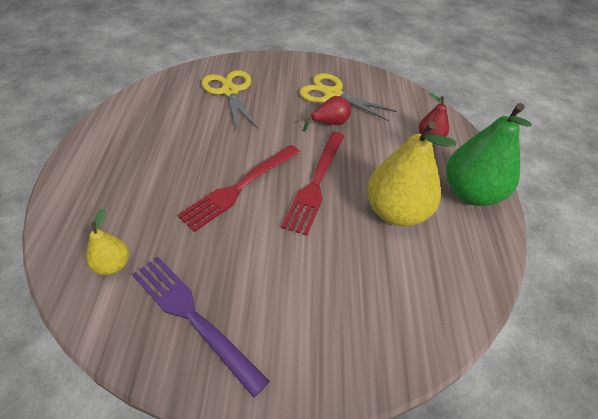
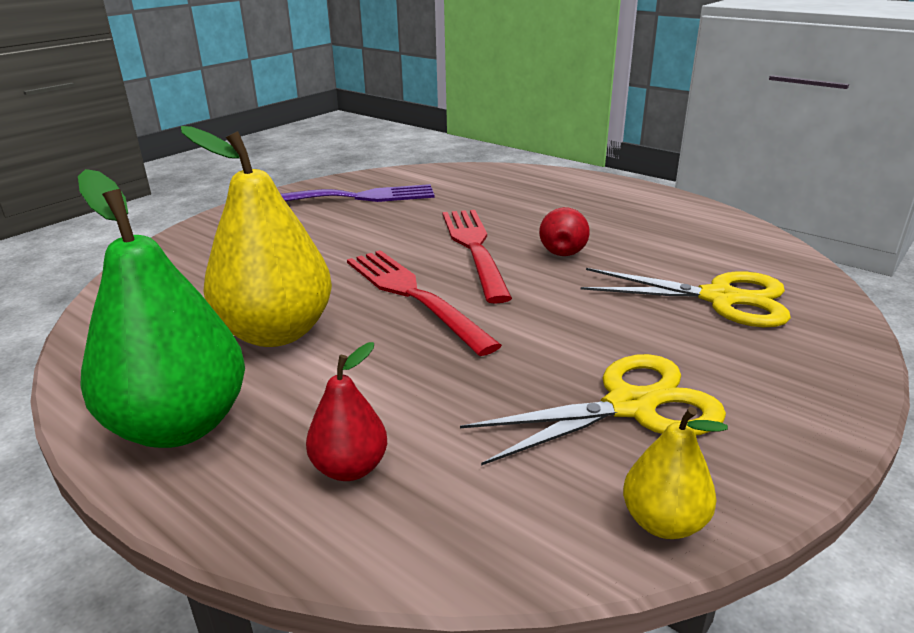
camera: 130 degrees right, 20 degrees down
(113, 265) = (453, 183): yellow pear -> yellow pear (663, 522)
(330, 123) = (533, 361): red pear -> red pear (563, 250)

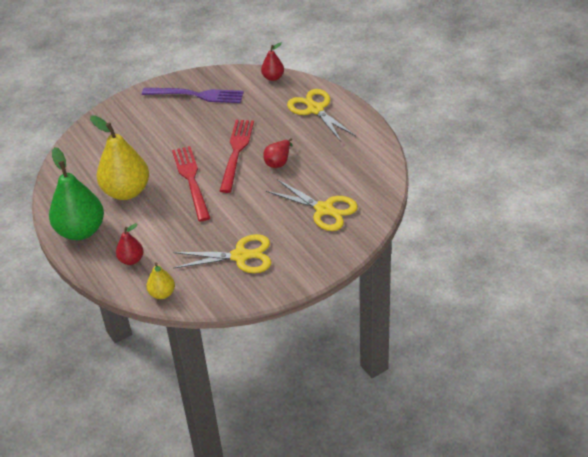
camera: 20 degrees right, 15 degrees up
(466, 170) = (273, 77): none -> red pear
(564, 190) = (315, 109): none -> yellow scissors
(663, 522) = (217, 299): yellow pear -> yellow pear (162, 293)

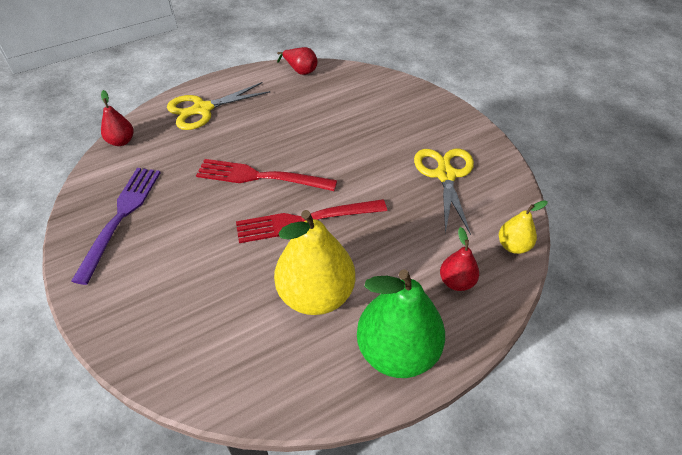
camera: 90 degrees left, 5 degrees up
(278, 162) = (288, 141): red pear -> red pear (300, 70)
(324, 209) = (373, 110): yellow scissors -> none

